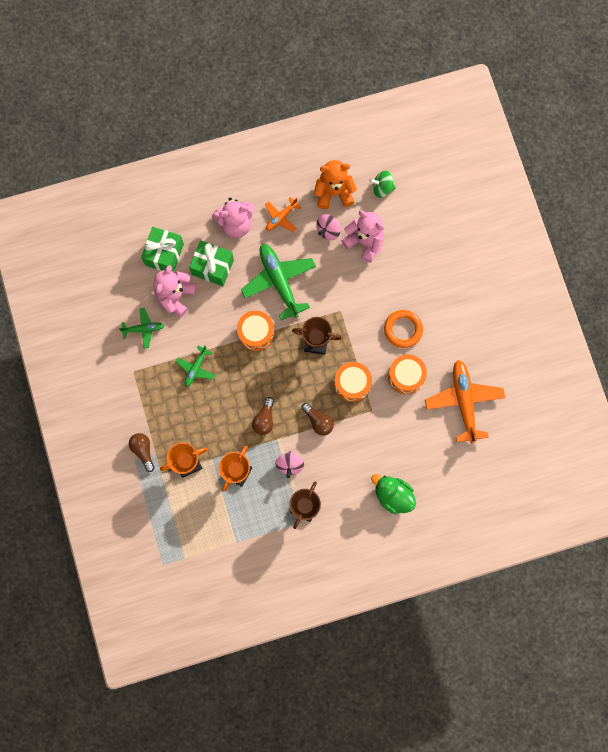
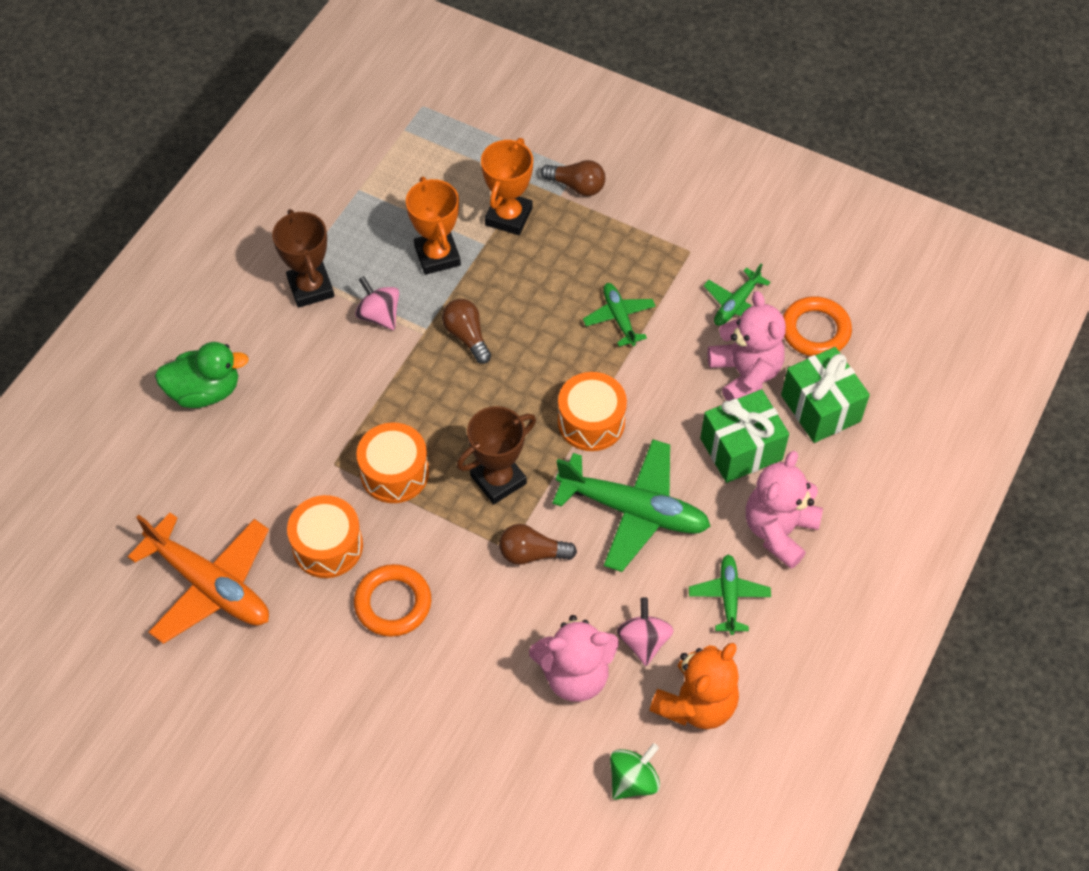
camera: 135 degrees right, 20 degrees down
(127, 287) = (815, 330): none -> orange ring
(281, 217) = (729, 596): orange plane -> green plane
(318, 421) = (394, 391): brown light bulb -> brown light bulb (532, 553)

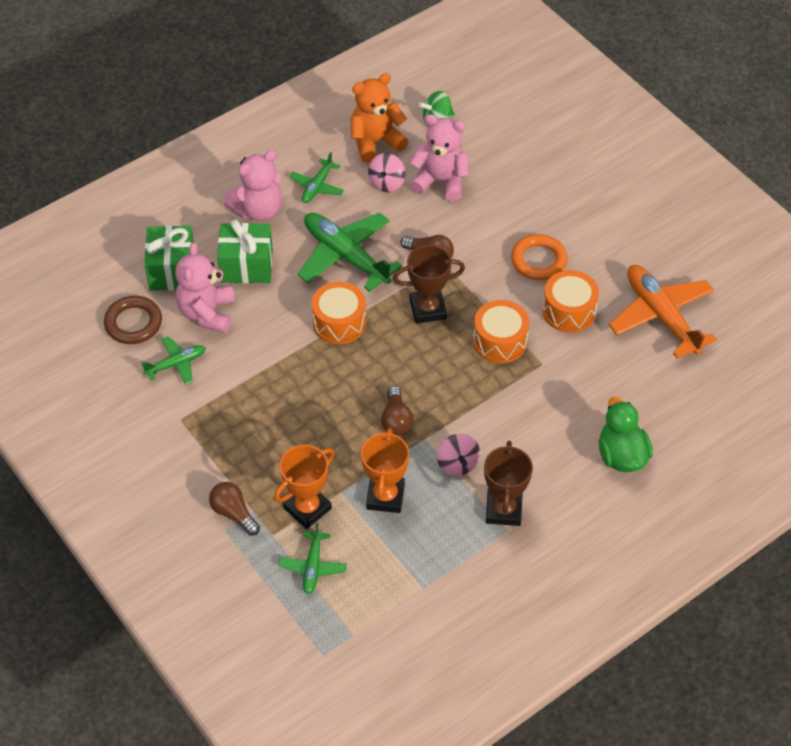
camera: 155 degrees left, 5 degrees down
(205, 391) = (621, 455): green duck -> green duck turned 60 degrees clockwise
(619, 318) = (271, 388): green plane -> green plane (313, 567)
(815, 330) = (133, 323): orange ring -> brown ring

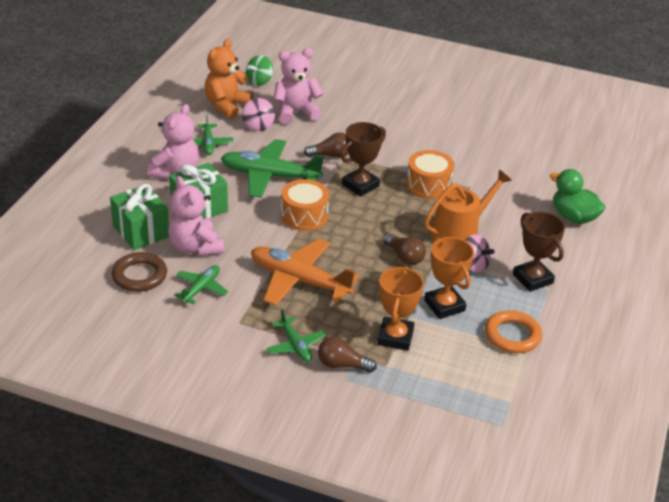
camera: 35 degrees left, 15 degrees down
(313, 567) = (437, 372): green plane -> green plane (295, 345)
(479, 417) = (459, 232): none -> orange watering can
(538, 260) = (407, 133): orange ring -> orange ring (512, 335)
(569, 311) = (456, 152): orange drum -> none
(661, 316) = (516, 135): orange plane -> orange plane (299, 280)

